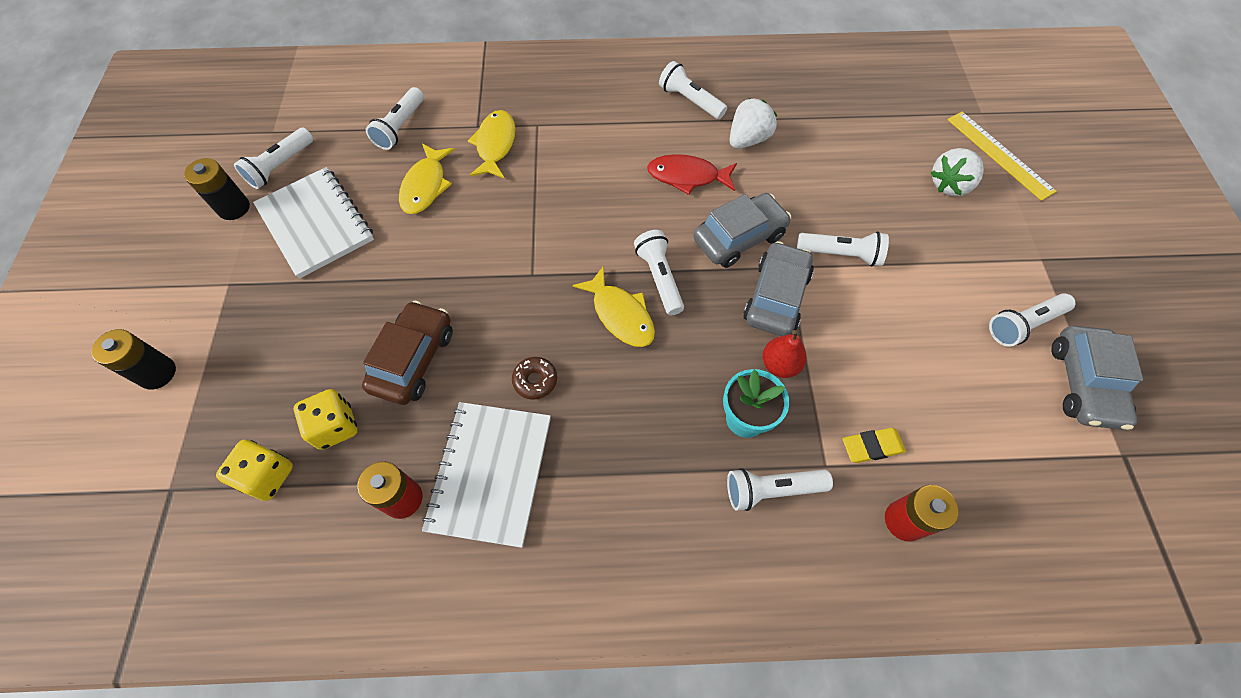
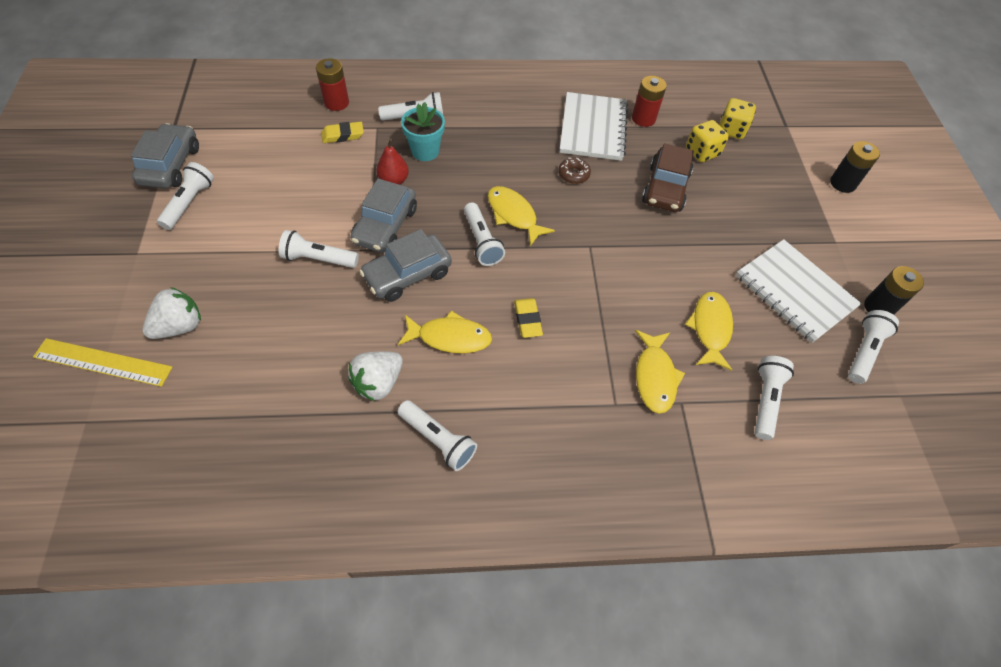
camera: 175 degrees right, 5 degrees down
(610, 193) = (527, 320): none -> yellow eraser
(687, 176) = (450, 337): red fish -> yellow fish
(999, 154) = (103, 362): yellow ruler -> yellow ruler turned 45 degrees counterclockwise
(1023, 324) = (189, 203): white flashlight -> white flashlight turned 45 degrees counterclockwise

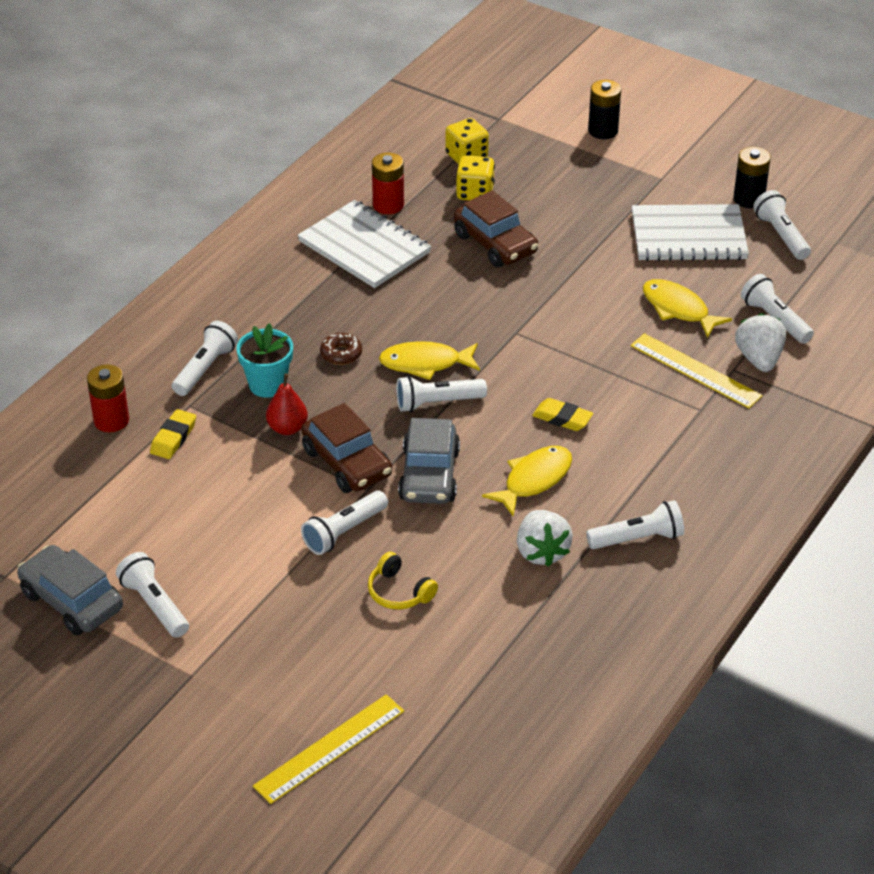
camera: 50 degrees left, 15 degrees down
(180, 326) = (336, 672): white strawberry -> white strawberry (759, 359)
(280, 319) = (399, 592): none -> yellow headphones
(385, 226) = (347, 462): grey car -> brown car
(481, 241) = (437, 403): white flashlight -> white flashlight turned 150 degrees clockwise
(573, 174) = (414, 294): brown donut -> brown donut (341, 354)
(655, 377) = (695, 371): yellow fish -> yellow ruler

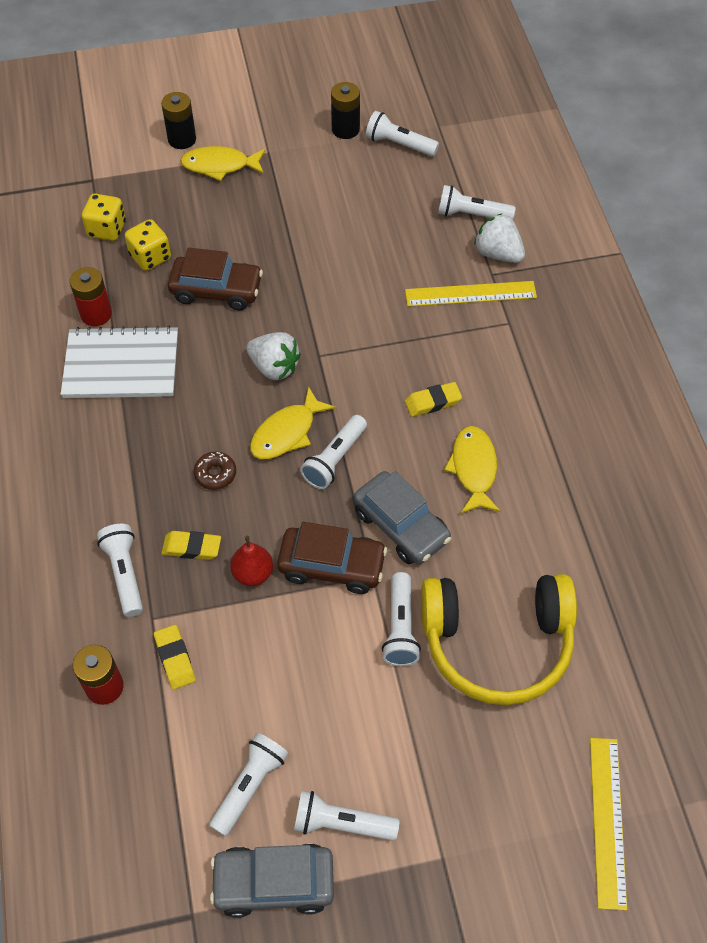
camera: 45 degrees left, 15 degrees up
(267, 385) = (192, 547): turquoise flower pot -> yellow eraser
(399, 592) = (497, 643): yellow headphones -> yellow headphones, size x2.41
(541, 552) = (546, 523): white strawberry -> white strawberry (274, 367)
(637, 538) = (590, 459): white flashlight -> white flashlight (249, 786)
(678, 309) = (403, 252): yellow fish -> yellow fish (220, 166)
(688, 236) = (341, 187): white notebook -> none

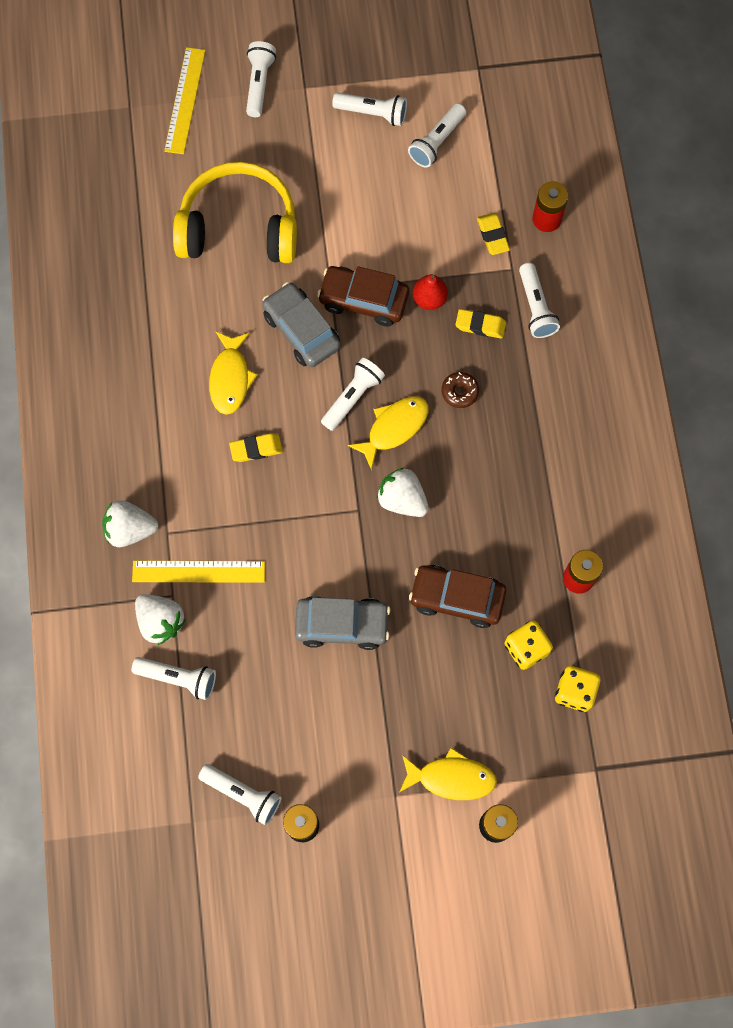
camera: 175 degrees left, 15 degrees up
(121, 365) = (549, 515): white notebook -> none
(274, 883) = (422, 81): grey car -> grey car (342, 625)
(400, 627) = (313, 246): white flashlight -> white flashlight (259, 84)
(546, 322) = (130, 529): none -> white strawberry

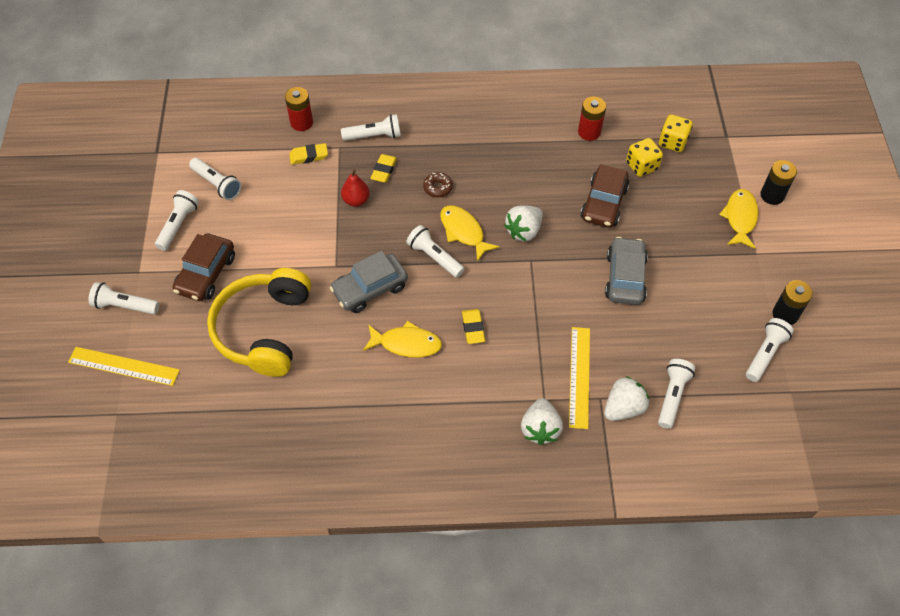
camera: 85 degrees left, 15 degrees down
(363, 300) = (349, 244): brown car -> brown car (206, 274)

